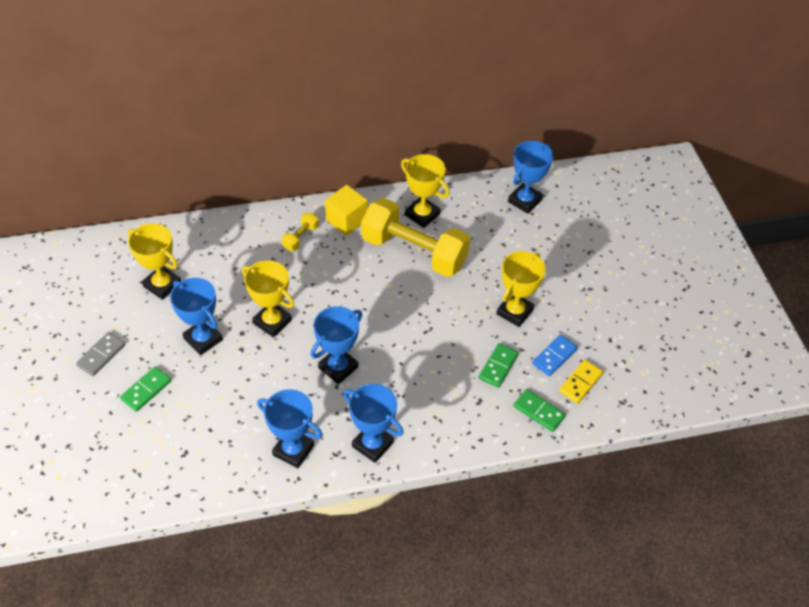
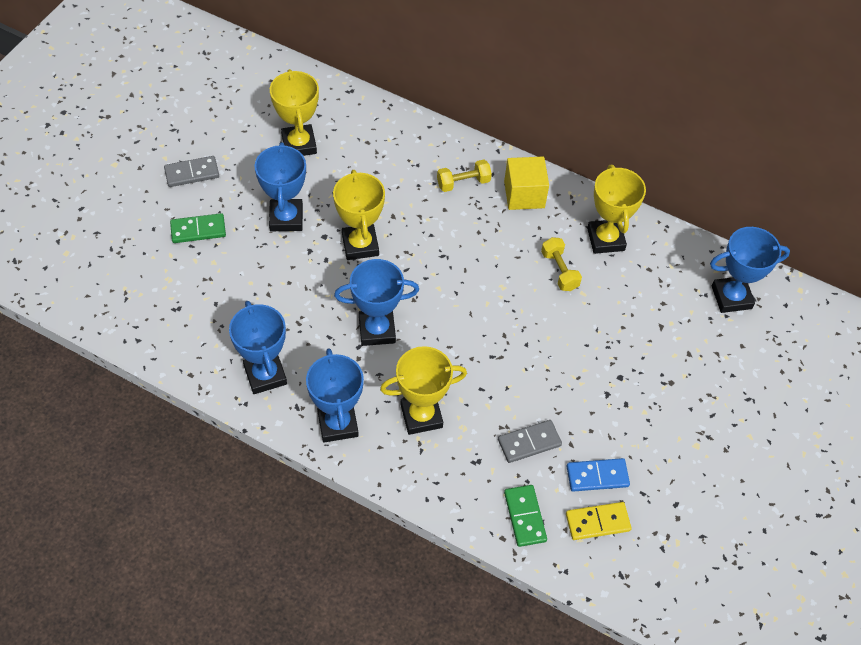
camera: 40 degrees right, 5 degrees up
(414, 252) = (559, 271): yellow dumbbell -> yellow dumbbell, size x0.42
(498, 366) = (529, 443): green domino -> grey domino
(514, 312) = (602, 402): yellow trophy -> yellow trophy (421, 416)

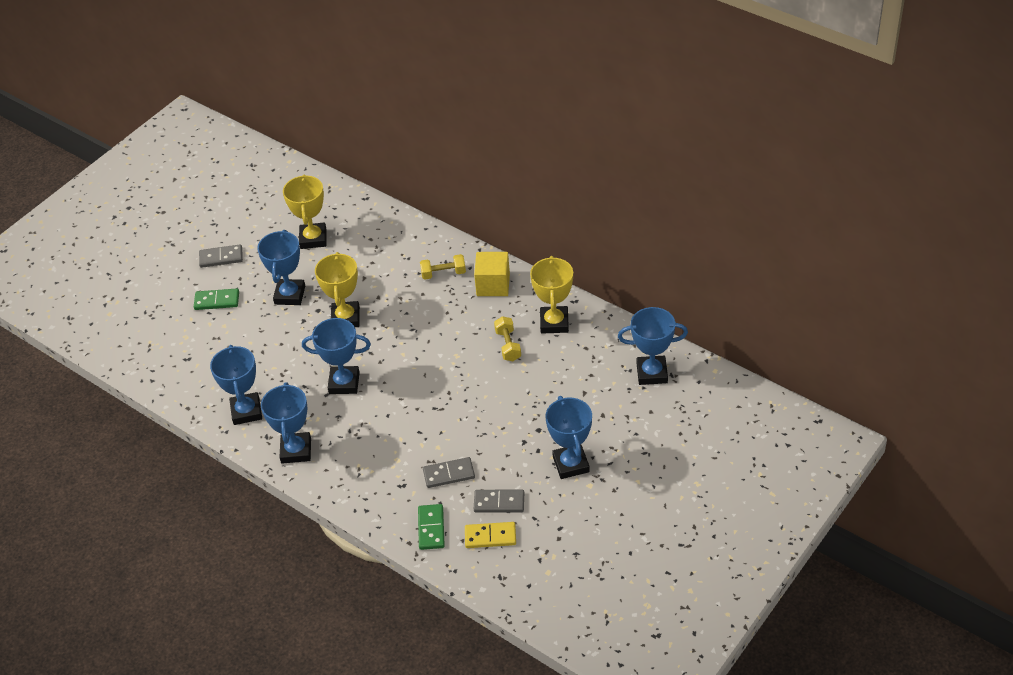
camera: 15 degrees right, 10 degrees down
(421, 416) = (365, 449): yellow trophy -> none
(597, 476) = (499, 503): blue domino -> grey domino
(668, 419) = (571, 464): none -> blue trophy

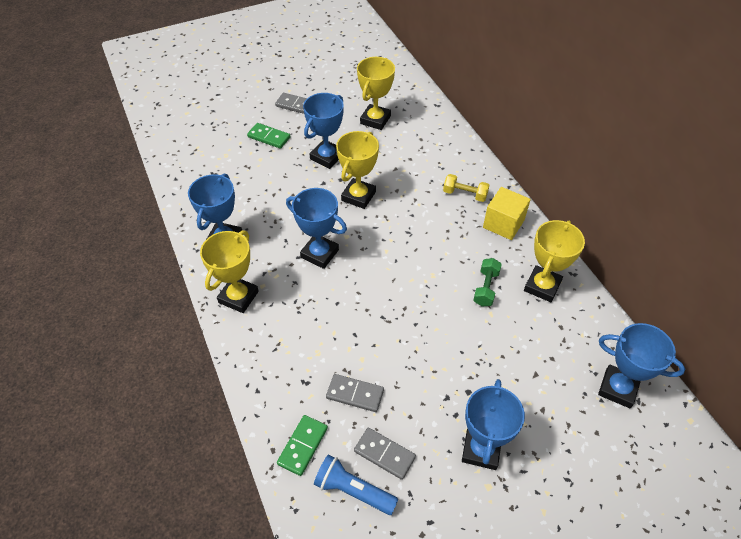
camera: 25 degrees right, 5 degrees up
(296, 450) = (238, 297): blue trophy -> yellow trophy
(490, 537) = (353, 490): yellow domino -> blue flashlight
(508, 345) = (485, 288): yellow dumbbell -> green dumbbell

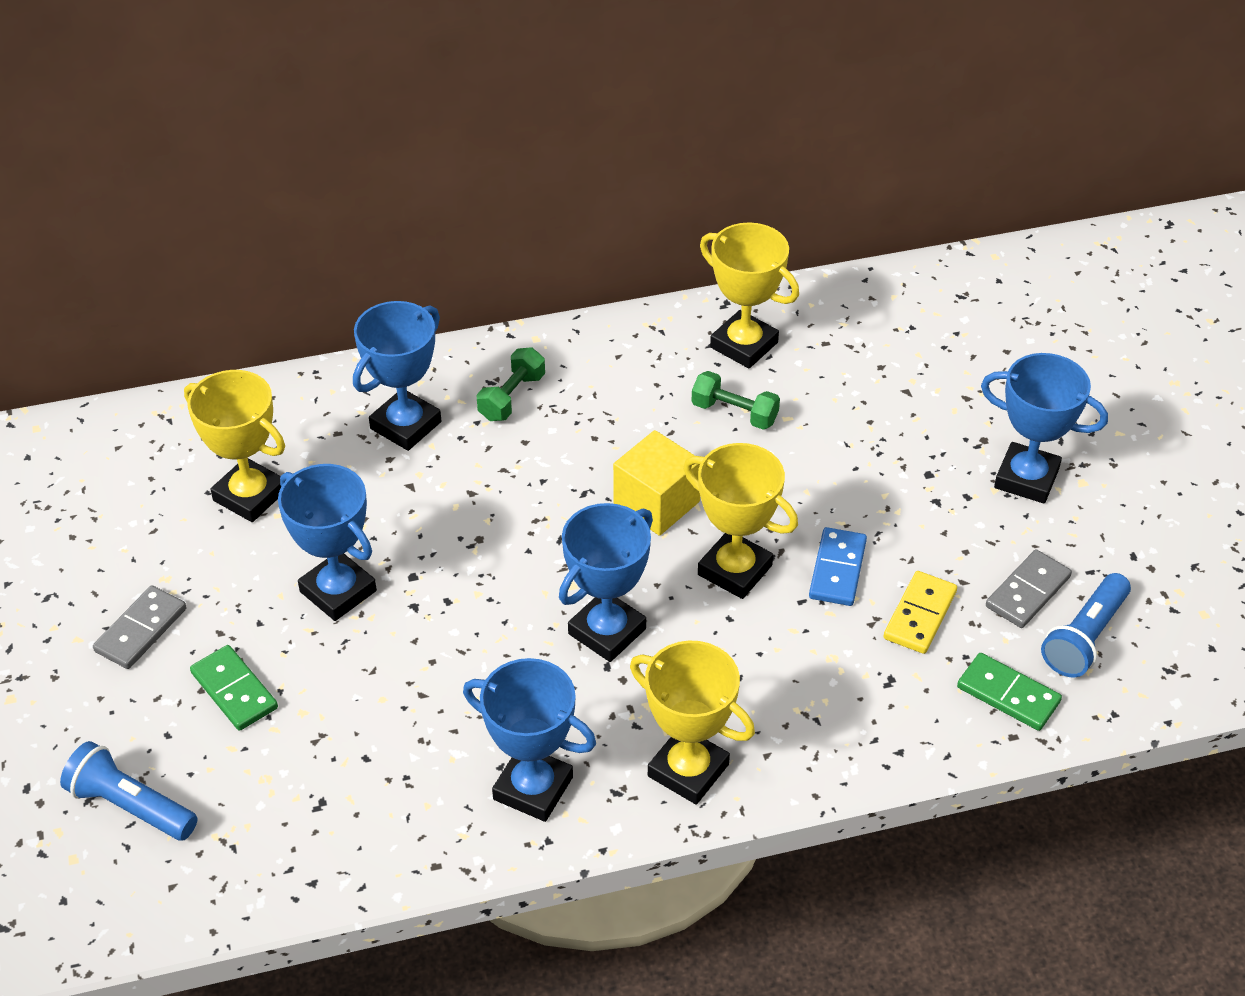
camera: 80 degrees left, 5 degrees down
(210, 122) = (131, 806): none -> blue flashlight
(269, 137) = (234, 690): green domino -> green domino turned 75 degrees counterclockwise
(355, 394) = (920, 615): grey domino -> yellow domino
(358, 196) = (470, 553): yellow trophy -> yellow trophy (735, 570)
(380, 349) = (837, 569): none -> blue domino
(465, 194) = (511, 397): yellow dumbbell -> green dumbbell
(503, 224) = (598, 361): yellow cube -> yellow cube (656, 503)
(618, 388) = (939, 311): blue trophy -> blue trophy (405, 425)

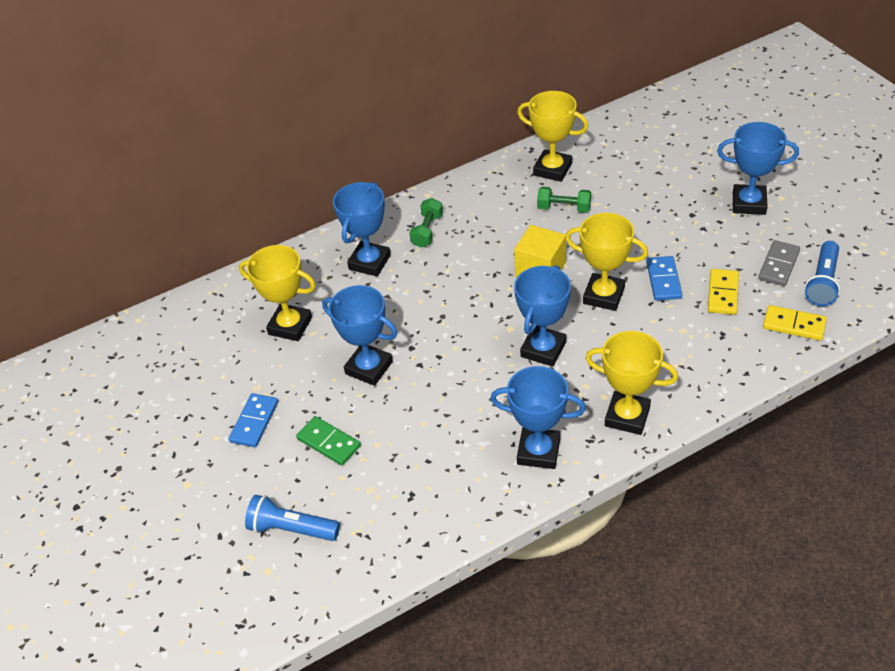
camera: 10 degrees left, 0 degrees up
(141, 630) = (254, 422): grey domino -> blue domino
(1008, 694) = (794, 325): green domino -> yellow domino

